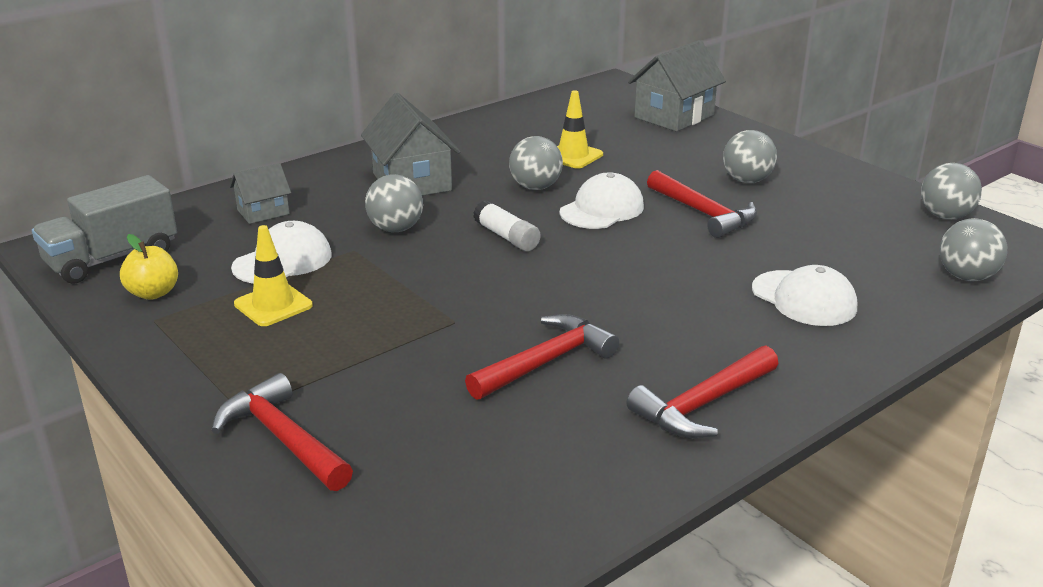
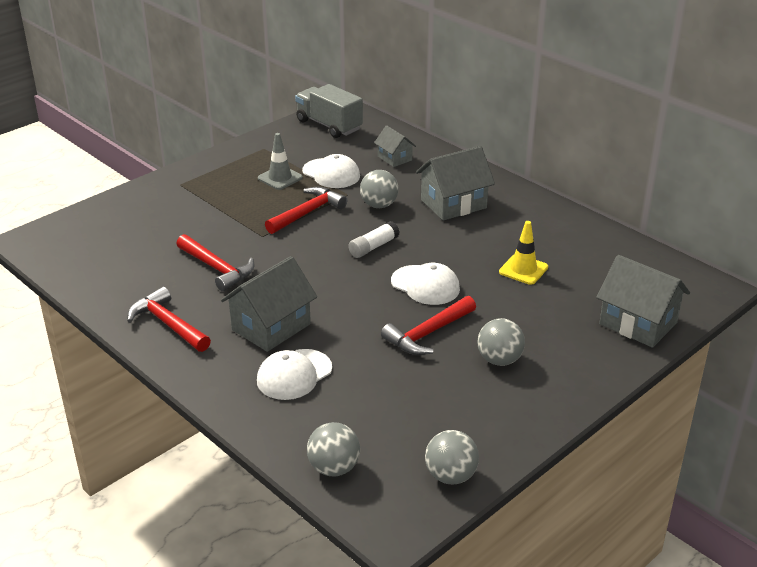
camera: 85 degrees right, 5 degrees up
(153, 293) = (291, 143): yellow apple -> none
(273, 305) = (280, 178): yellow traffic cone -> grey traffic cone
(283, 438) = (155, 198): red hammer -> red hammer (308, 213)
(535, 187) = (458, 255): grey ball -> none
(701, 314) = (271, 327): none -> grey house

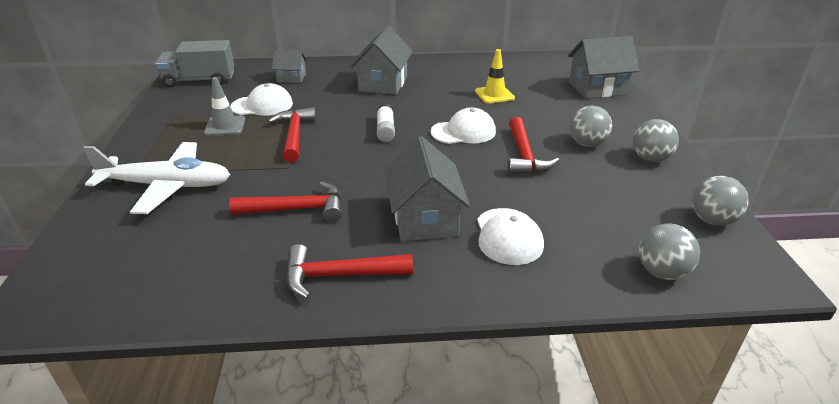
camera: 50 degrees left, 0 degrees up
(181, 205) = (167, 186): none -> white plane
(379, 205) = (337, 106): grey ball -> grey ball (650, 158)

